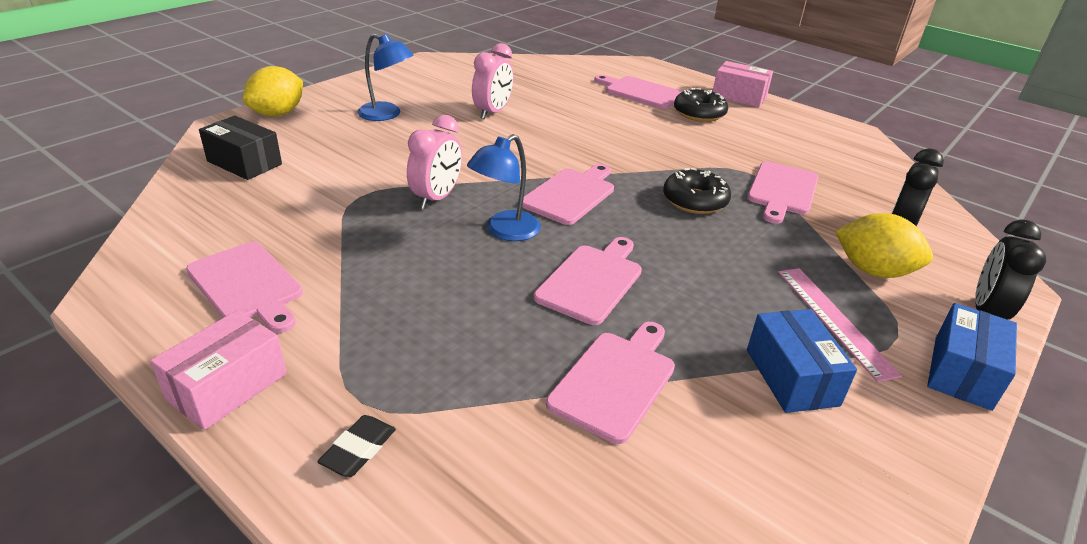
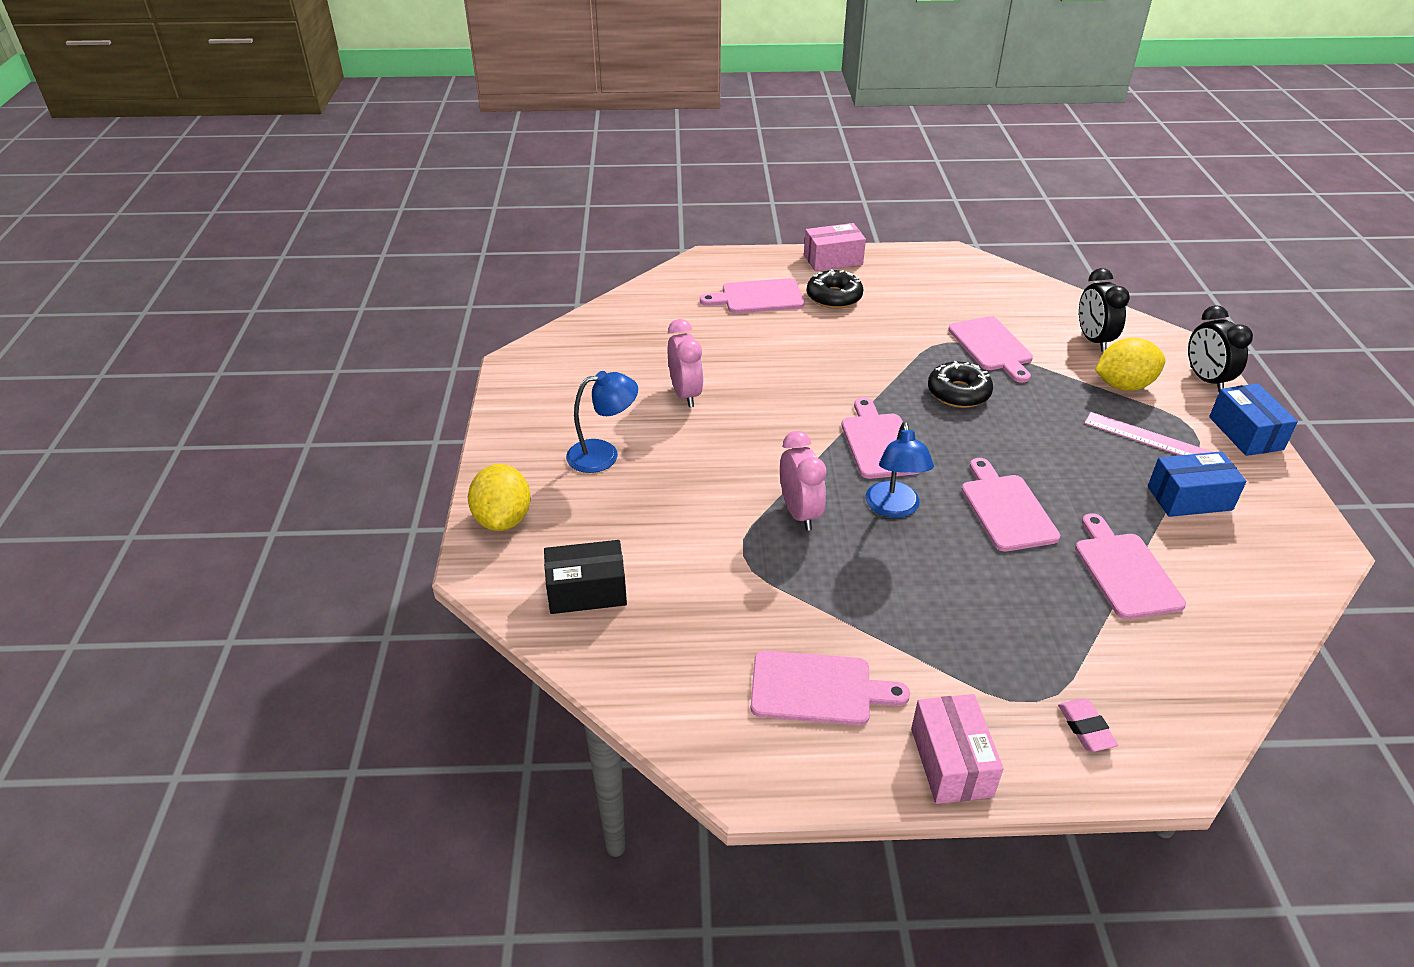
camera: 40 degrees left, 5 degrees up
(359, 449) = (1086, 728): black eraser -> pink eraser
(791, 377) = (1189, 498): blue box -> blue box turned 45 degrees counterclockwise

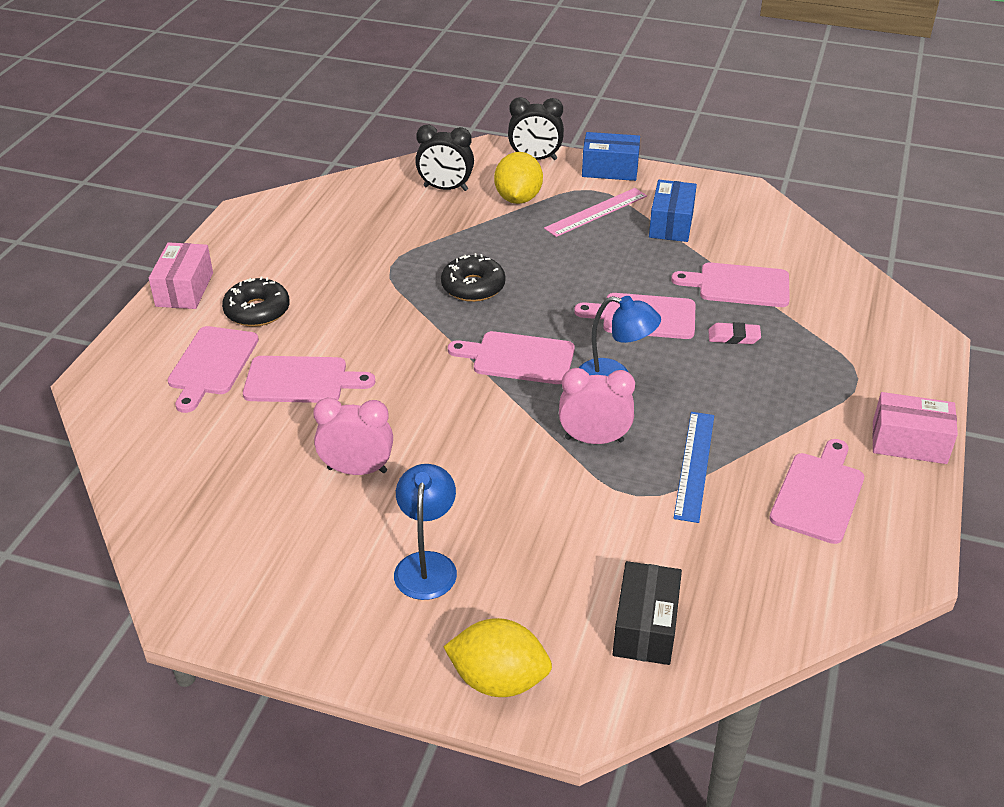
camera: 70 degrees left, 0 degrees up
(805, 586) = (694, 465): none -> blue ruler
(992, 347) = (417, 244): pink cutting board -> pink cutting board (301, 380)
(1086, 728) = (889, 364): pink eraser -> pink eraser (733, 337)

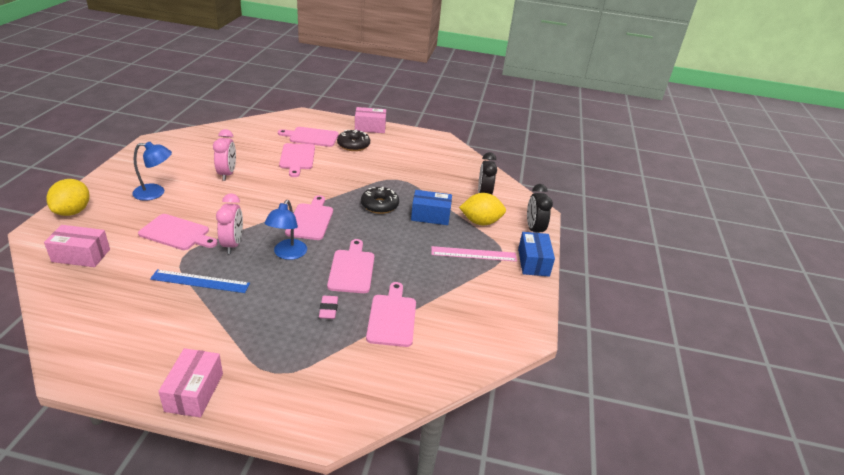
camera: 80 degrees right, 5 degrees down
(596, 212) = (473, 254): pink ruler -> pink ruler turned 45 degrees counterclockwise
(645, 627) = (81, 255): black box -> pink box
(671, 224) = (467, 288): blue box -> blue box (430, 216)
(819, 494) = (156, 334): pink cutting board -> pink cutting board (177, 233)

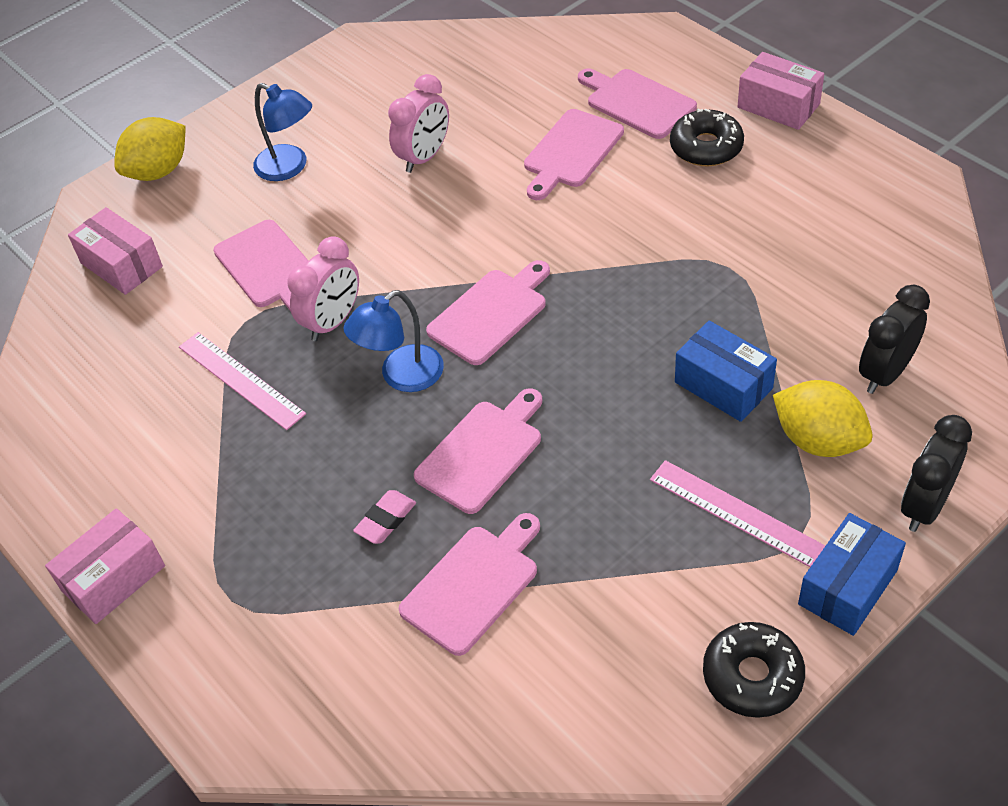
camera: 45 degrees right, 15 degrees up
(200, 281) = (241, 380): blue ruler -> pink ruler
(379, 205) = (641, 322): black donut -> black donut (752, 676)

